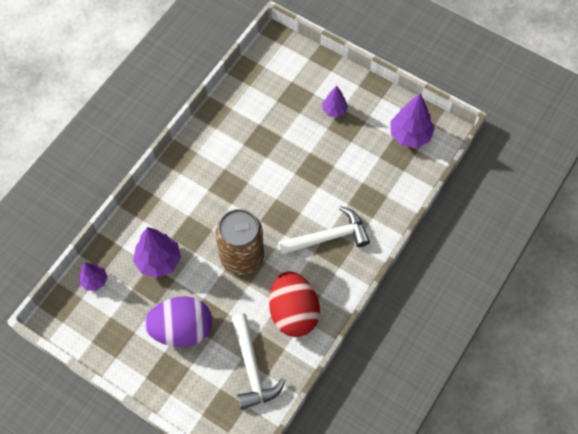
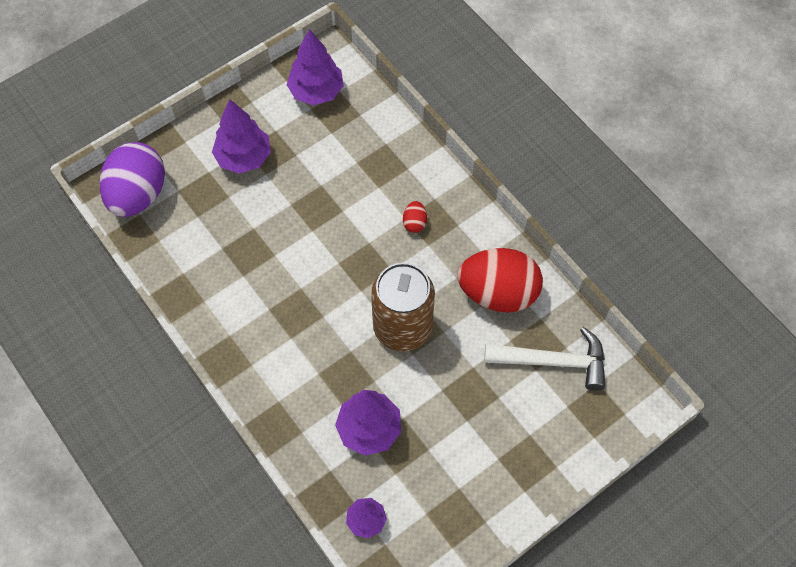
camera: 70 degrees left, 0 degrees up
(182, 330) = (475, 428): purple egg -> purple egg (138, 195)
(328, 237) = (414, 223): white hammer -> red egg
(334, 110) = (244, 157): purple tree -> purple tree, size x1.68

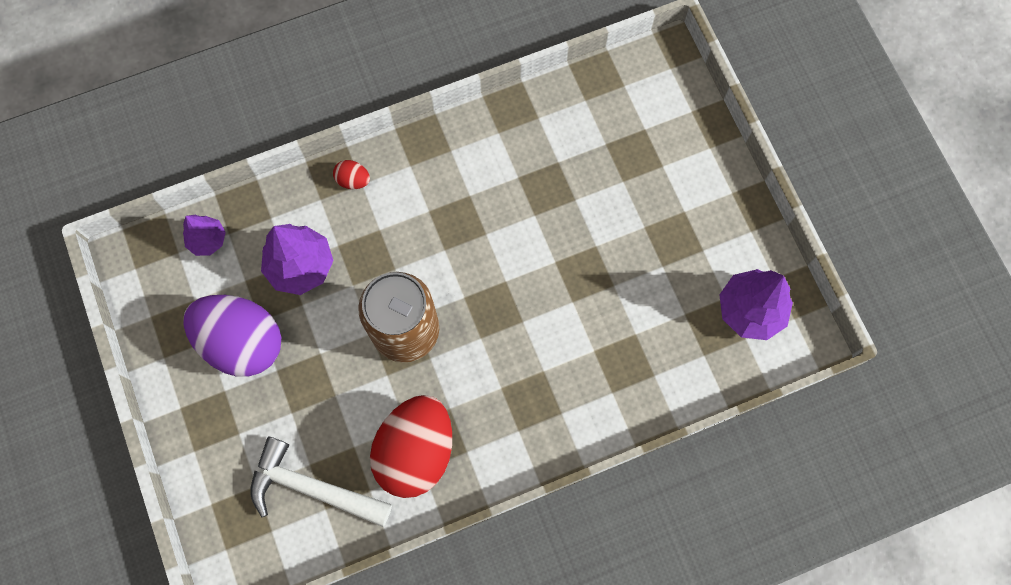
camera: 105 degrees right, 10 degrees up
(138, 195) = (649, 87): purple egg -> purple egg (242, 342)
(244, 157) = (672, 207): purple tree -> none
(414, 223) = (534, 380): red egg -> red egg (353, 180)
(553, 362) = (312, 488): white hammer -> white hammer turned 90 degrees clockwise

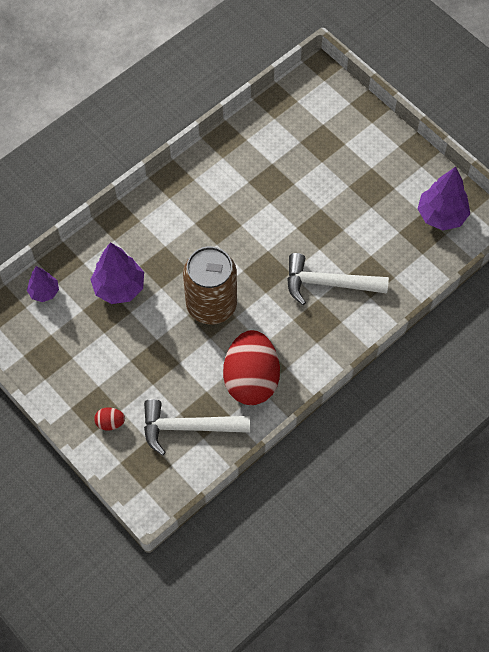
camera: 20 degrees left, 10 degrees down
(242, 342) = (98, 350): purple egg -> none
(353, 180) = (133, 220): red egg -> red egg (110, 423)
(565, 354) = (328, 283): none -> white hammer

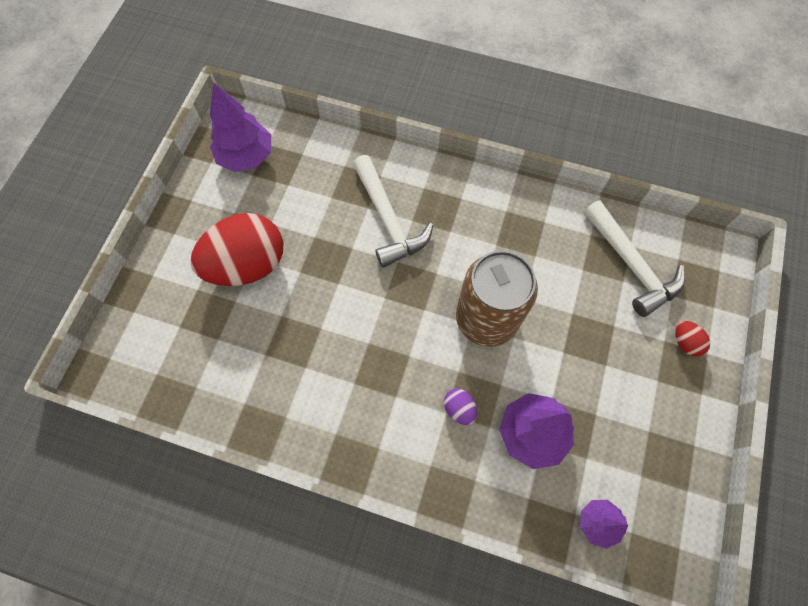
camera: 120 degrees left, 5 degrees up
(162, 254) = (459, 409): none -> purple egg
(251, 379) = (540, 235): red egg -> red egg (247, 265)

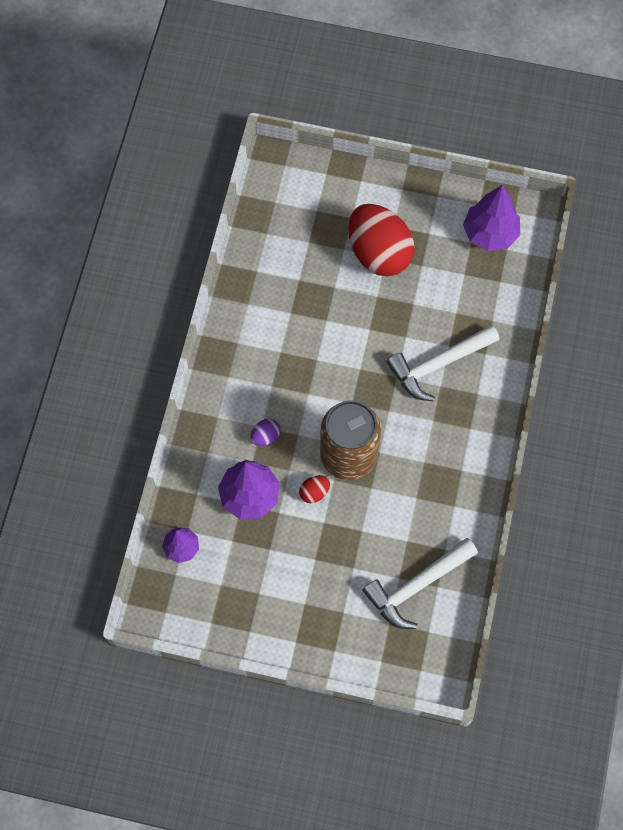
camera: 85 degrees right, 0 degrees up
(685, 342) = (343, 631): red egg -> red egg (314, 492)

